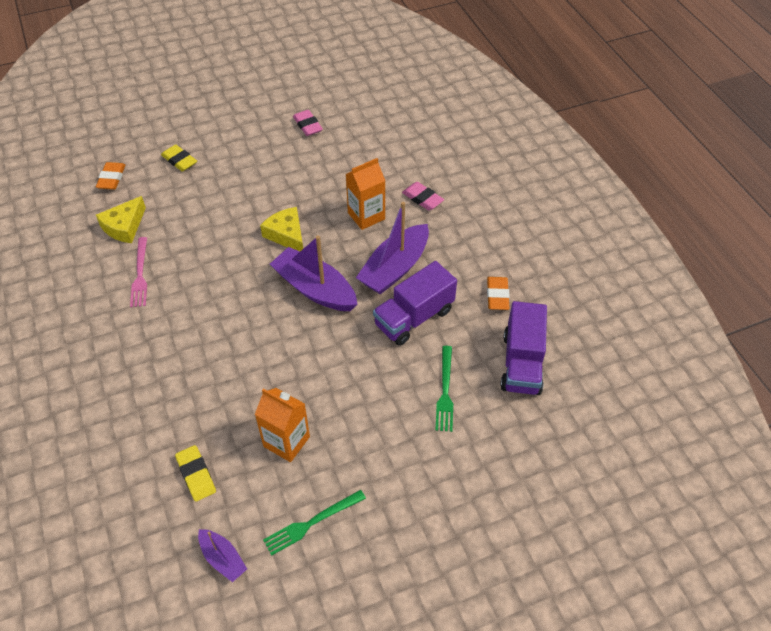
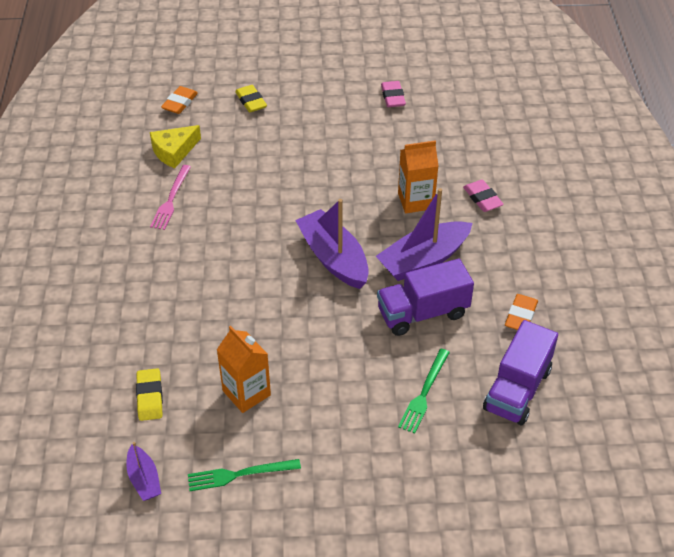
camera: 20 degrees right, 5 degrees down
(287, 235) = (327, 199): yellow cheese -> none

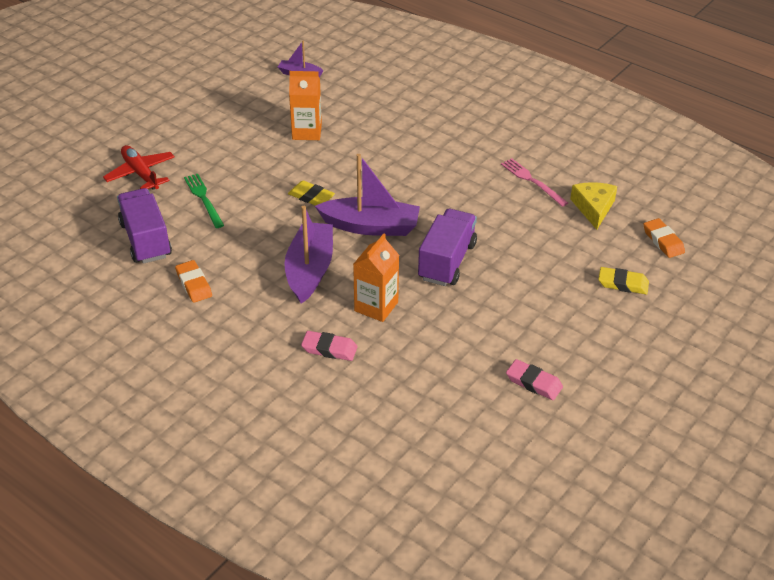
camera: 130 degrees right, 5 degrees down
(150, 397) = (354, 98): yellow eraser -> yellow eraser (311, 197)
(239, 474) = (255, 104): green fork -> none
(422, 313) = (264, 238): purple truck -> purple truck (447, 261)
(447, 475) = (140, 173): none -> red plane

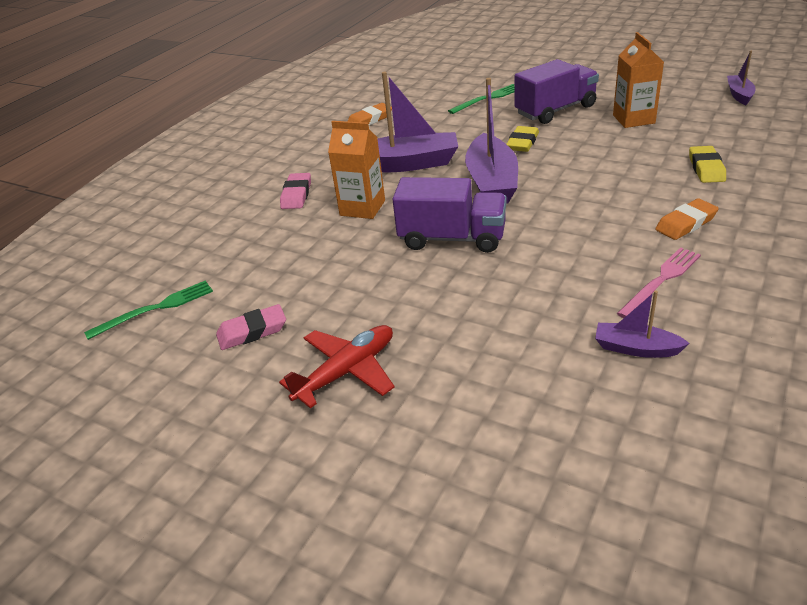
camera: 85 degrees right, 5 degrees down
(140, 173) = (507, 69): red plane -> red plane (347, 371)
(146, 240) = (419, 90): purple truck -> purple truck (555, 110)
(486, 447) = (155, 309): none -> green fork
(534, 383) = (252, 331): pink eraser -> pink eraser turned 45 degrees clockwise
(593, 208) = (636, 348): yellow cheese -> purple boat
(623, 284) = (463, 397): yellow eraser -> yellow eraser (706, 168)
(663, 241) = (595, 440): orange eraser -> orange eraser (686, 223)

